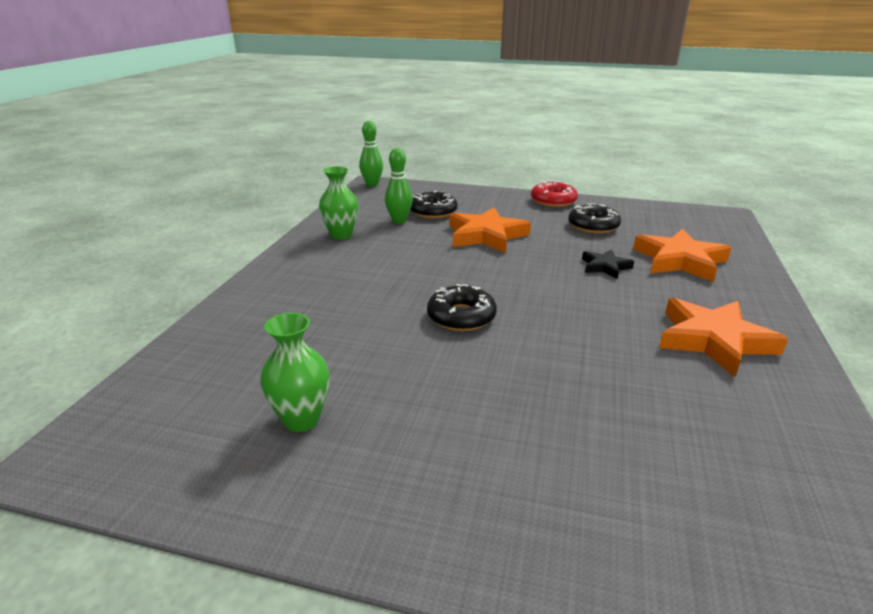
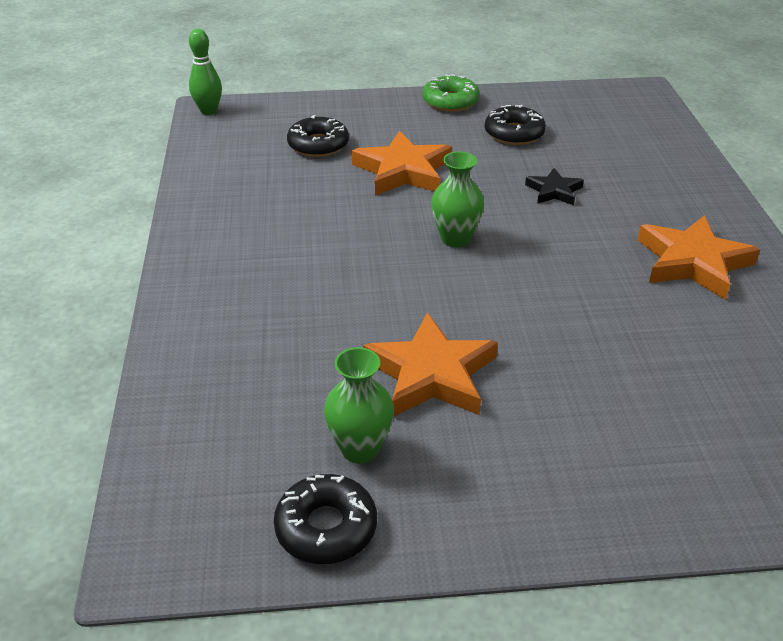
camera: 20 degrees left, 10 degrees up
(341, 235) = (229, 204): green vase -> green vase (455, 239)
(399, 221) = (286, 167): green bowling pin -> none
(461, 317) = (442, 290): black donut -> black donut (326, 527)
(553, 201) = (450, 101): red donut -> green donut
(680, 260) = (624, 167): orange star -> orange star (431, 374)

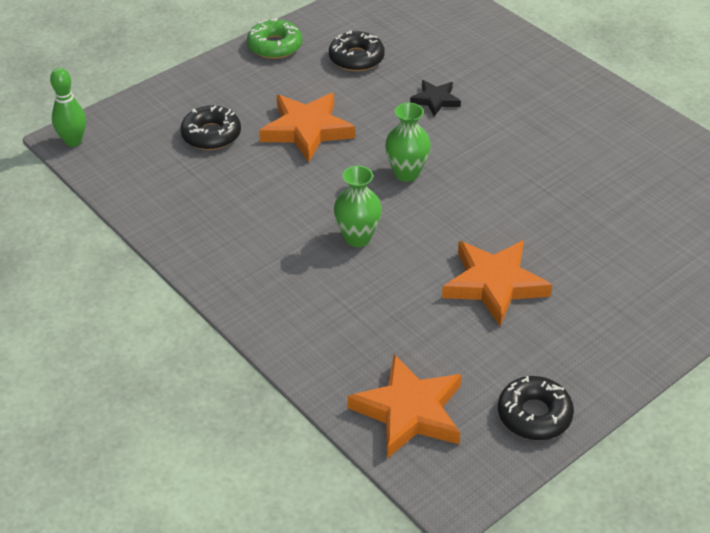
camera: 35 degrees left, 5 degrees up
(360, 449) = (503, 357): green vase -> green vase (357, 238)
(692, 262) = (576, 120): orange star -> orange star (409, 411)

